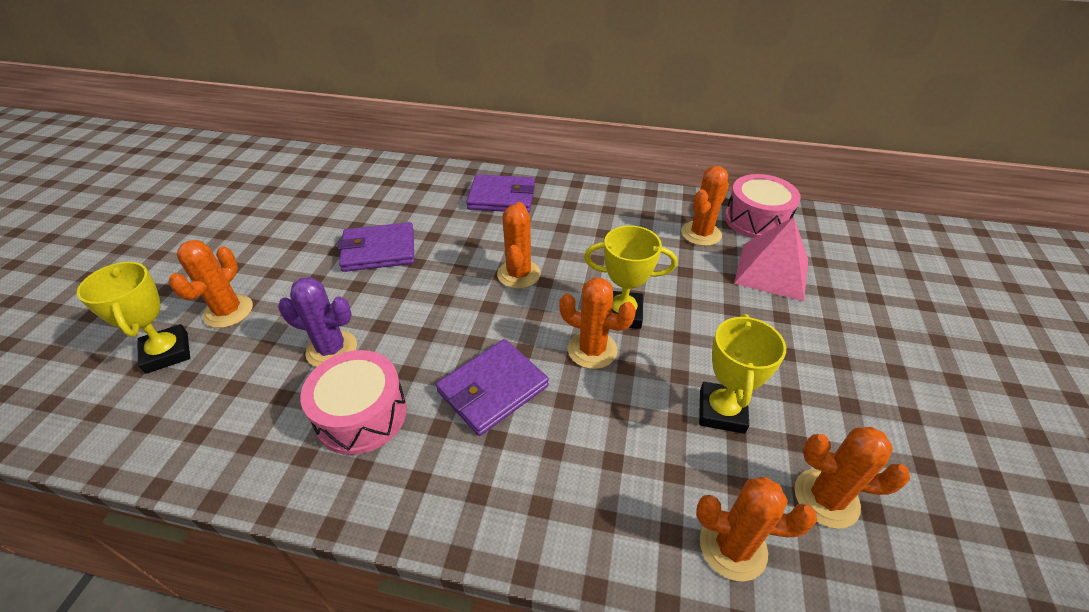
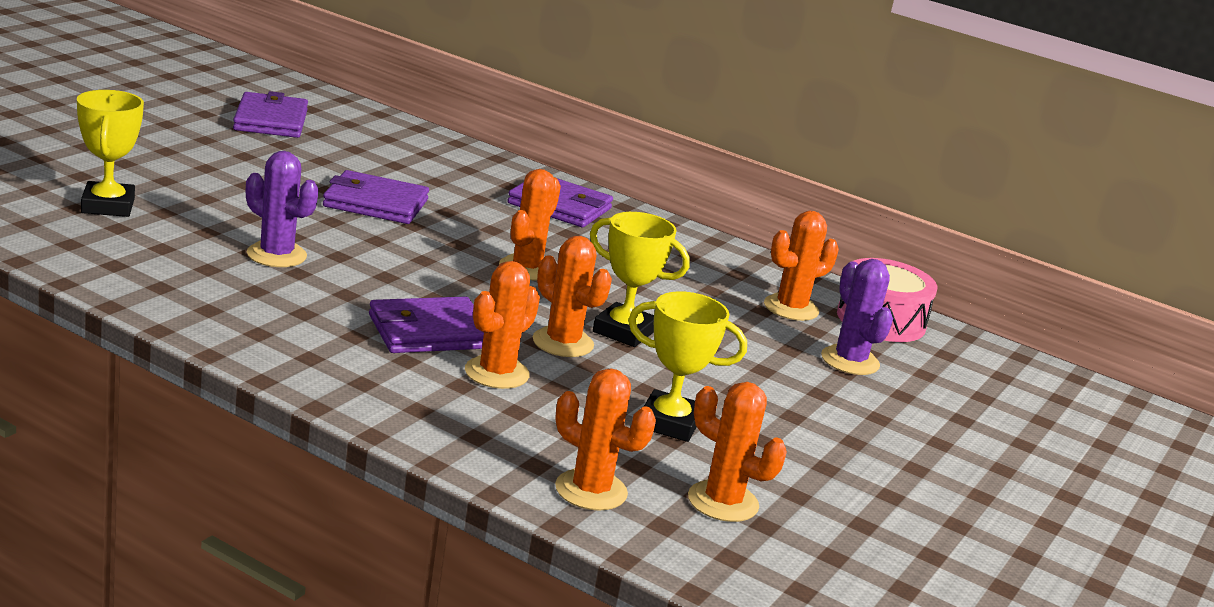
camera: 15 degrees right, 20 degrees down
(228, 311) = (183, 197): orange cactus -> orange cactus (497, 373)
(264, 193) = (270, 120): none -> purple wallet
(361, 414) = (280, 304): pink drum -> none
(721, 411) = (669, 423): yellow trophy -> yellow trophy turned 75 degrees clockwise
(771, 271) = (850, 361): pink pyramid -> purple cactus

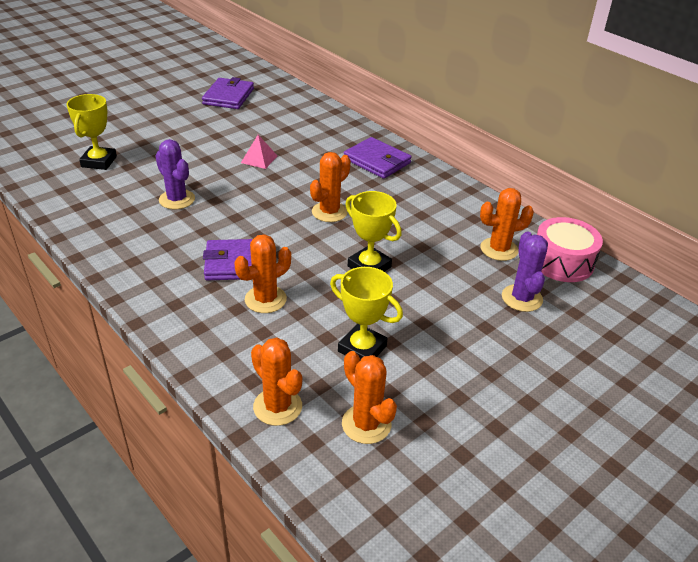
camera: 20 degrees right, 15 degrees up
(375, 203) = (259, 159): purple wallet -> pink pyramid
(563, 343) = (322, 275): orange cactus -> none

